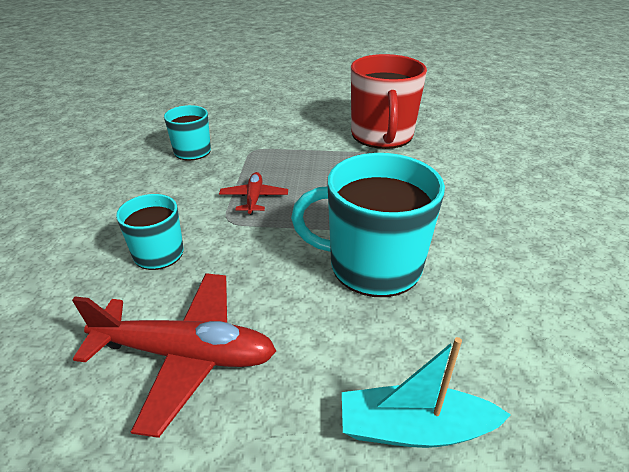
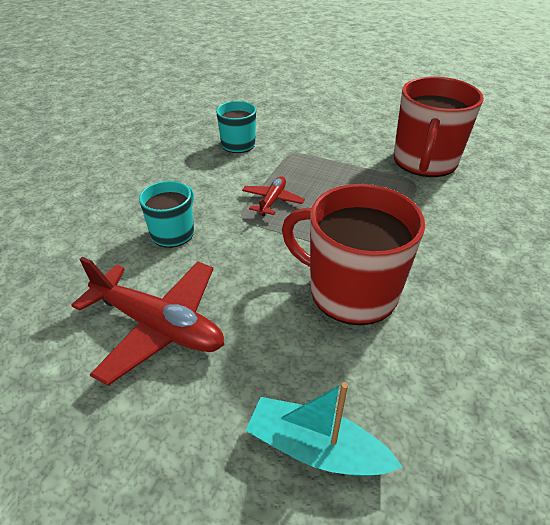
camera: 20 degrees right, 5 degrees up
(372, 265) = (350, 291): turquoise mug -> red mug

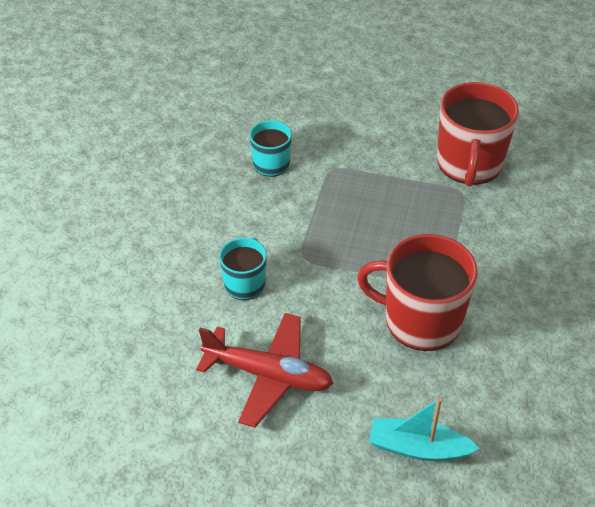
camera: 10 degrees left, 5 degrees up
(272, 201) = (328, 234): red plane -> none

